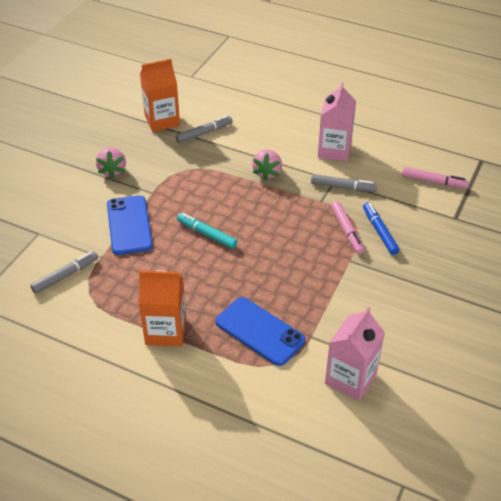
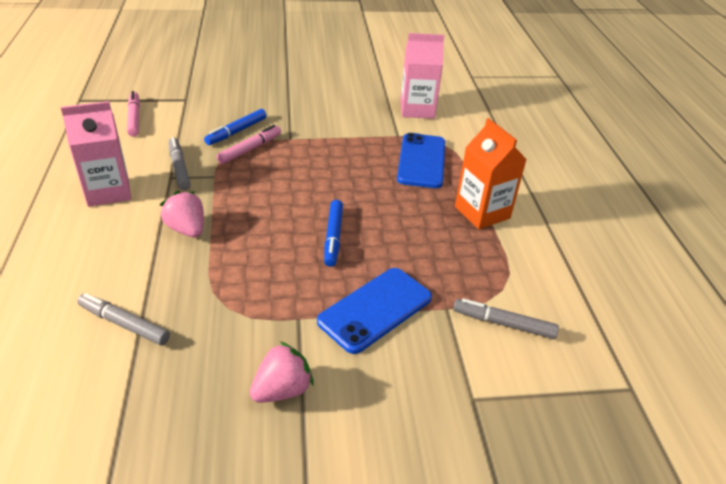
camera: 125 degrees left, 5 degrees down
(162, 120) = (110, 395): orange carton -> none
(206, 234) = (333, 237): turquoise marker -> blue marker
(267, 173) = (187, 229): pink strawberry -> pink strawberry turned 105 degrees counterclockwise

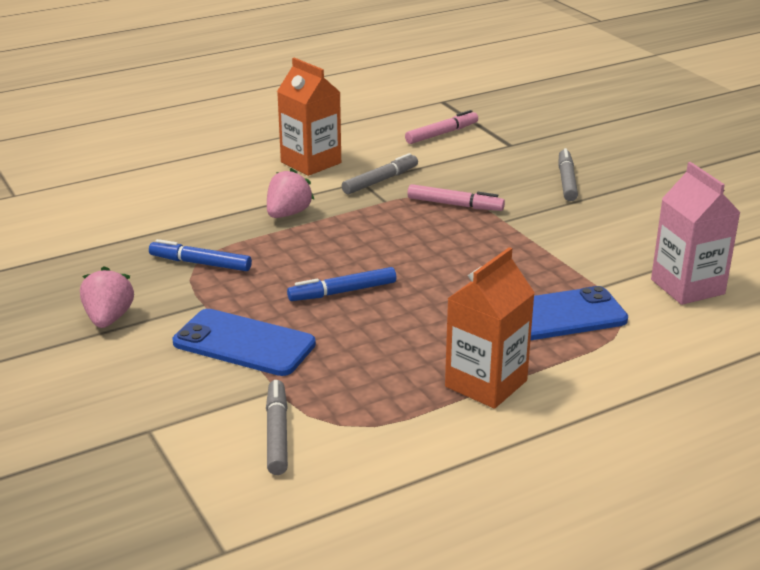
camera: 70 degrees right, 10 degrees down
(108, 191) = (311, 162): pink carton -> orange carton
(124, 324) = (145, 226): grey marker -> grey marker (566, 181)
(236, 132) = (480, 188): blue marker -> blue marker (200, 263)
(282, 390) = (108, 319): pink strawberry -> pink strawberry turned 120 degrees counterclockwise

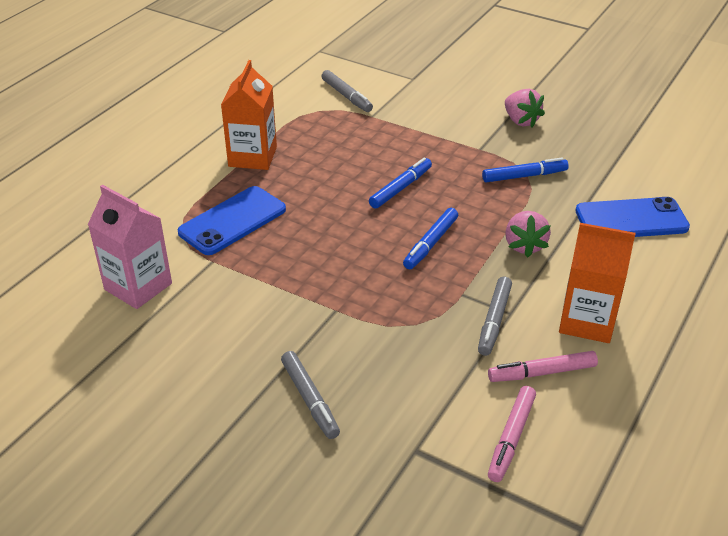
camera: 150 degrees right, 10 degrees up
(244, 343) = (421, 133): blue phone -> blue phone (631, 219)
(370, 238) = (430, 244): none -> blue marker
(455, 205) = (396, 313): pink marker -> pink marker (542, 373)

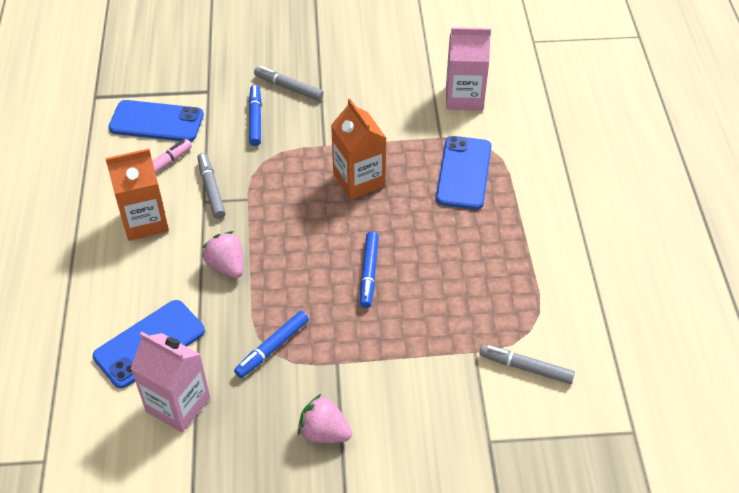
camera: 145 degrees right, 10 degrees up
(252, 157) = (521, 240): orange carton -> orange carton (359, 180)
(430, 244) = (301, 229): blue marker -> blue marker (255, 119)
(511, 438) = (156, 121): pink marker -> blue phone
(625, 174) = (178, 405): none -> pink carton

